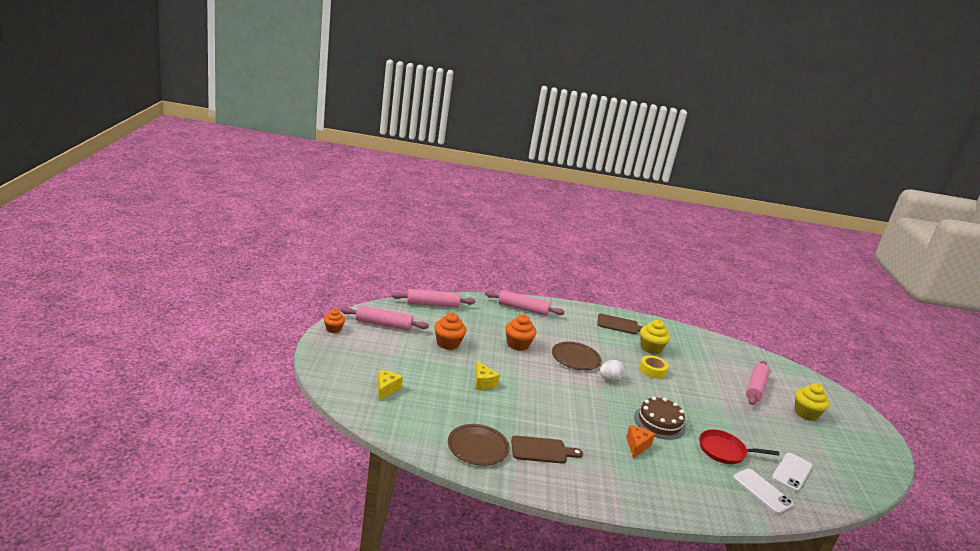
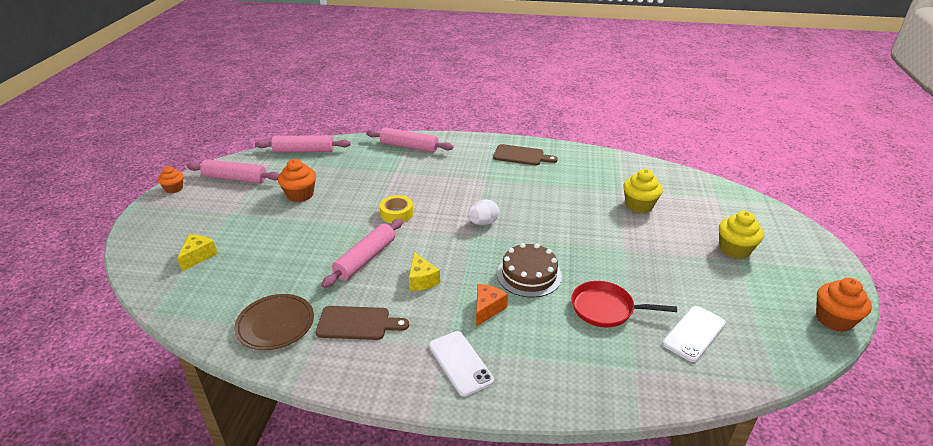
camera: 10 degrees right, 10 degrees up
(483, 382) = (321, 239): yellow cheese -> yellow cheese (421, 280)
(517, 344) = (384, 189): orange cupcake -> orange cupcake (834, 319)
(575, 358) = (449, 200): brown plate -> none
(650, 348) = (550, 180): yellow cupcake -> yellow cupcake (639, 205)
(652, 370) = (543, 208): yellow tape -> yellow tape (397, 213)
(755, 388) = (673, 220): pink rolling pin -> pink rolling pin (365, 259)
(762, 491) = (643, 364): white phone -> white phone (460, 363)

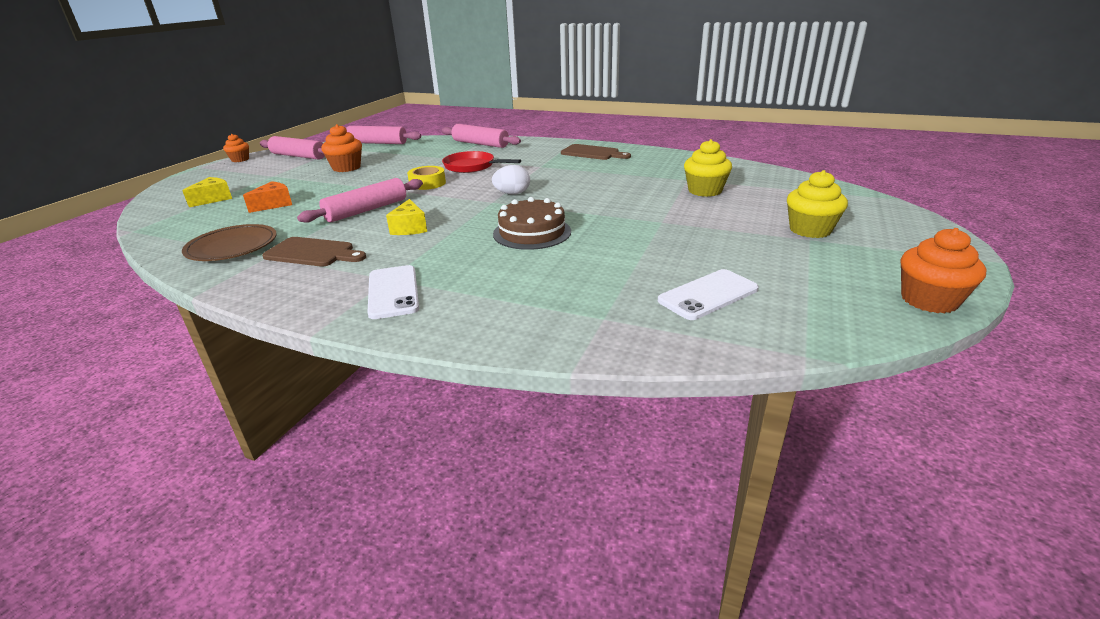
camera: 15 degrees right, 5 degrees down
(487, 309) = (462, 254): orange cheese -> orange cheese (274, 205)
(606, 309) = (604, 265): red pan -> red pan (472, 166)

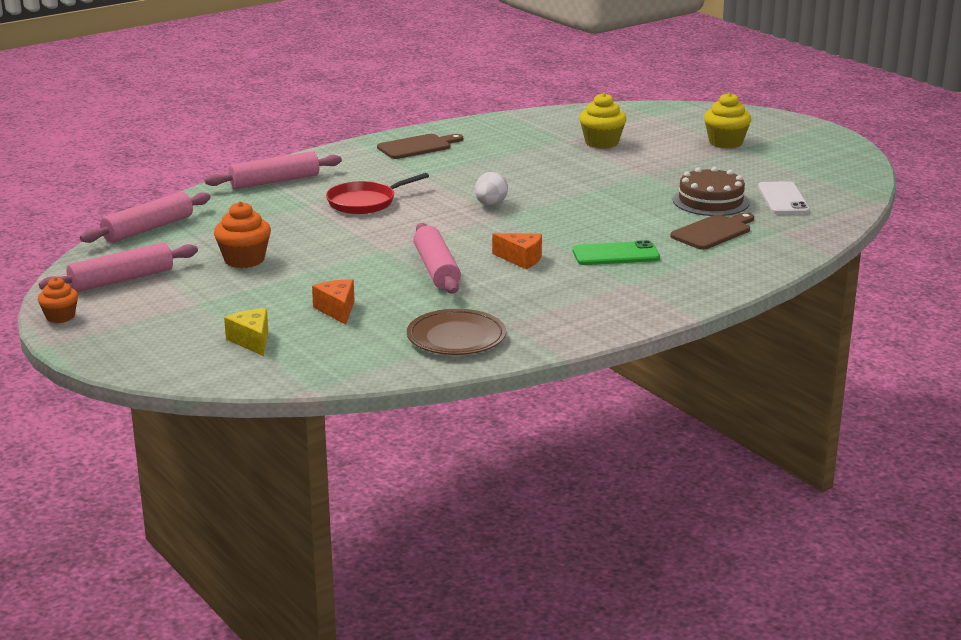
camera: 60 degrees left, 5 degrees down
(313, 253) = (527, 304): brown cutting board -> brown cutting board (713, 232)
(393, 292) = (658, 285): white phone -> none
(410, 228) = (521, 259): yellow cheese -> orange cheese
(427, 183) = (390, 231): yellow tape -> none
(453, 257) = (616, 254): none -> green phone
(532, 232) = (603, 219): brown cake -> brown cake (710, 201)
(929, 300) = (853, 155): orange cupcake -> none

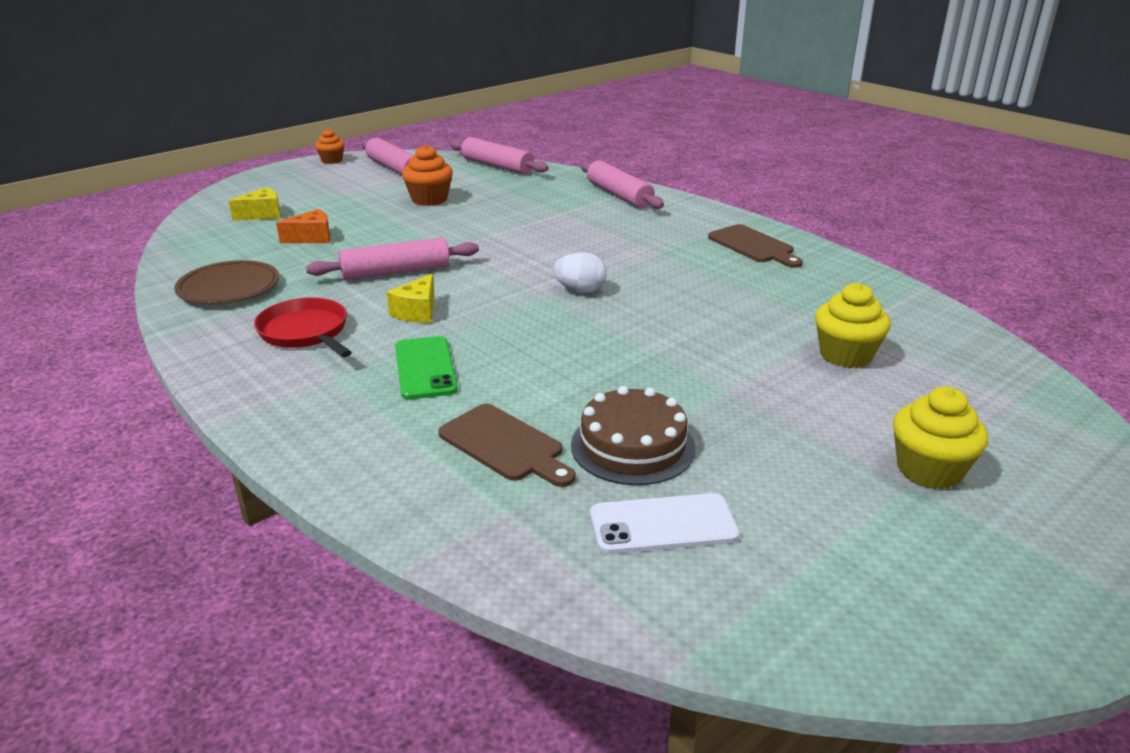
camera: 85 degrees right, 5 degrees up
(365, 202) = (573, 232): red pan -> red pan (305, 332)
(521, 259) = (417, 312): orange cheese -> yellow cheese

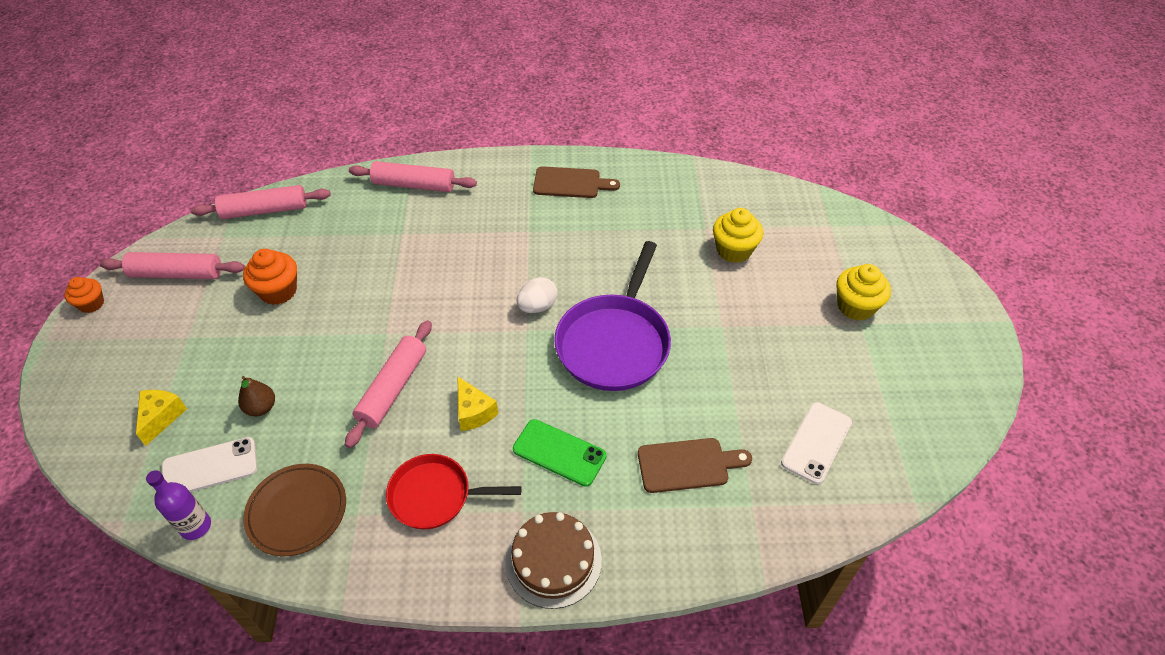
camera: 50 degrees left, 20 degrees up
(178, 262) = (196, 526): none -> purple bottle
(236, 245) = (210, 467): none -> white phone
(312, 238) = (261, 408): orange cheese -> brown pear
(600, 342) = (614, 343): none -> purple pan
(632, 446) = (739, 406): brown cake -> brown cake (553, 560)

